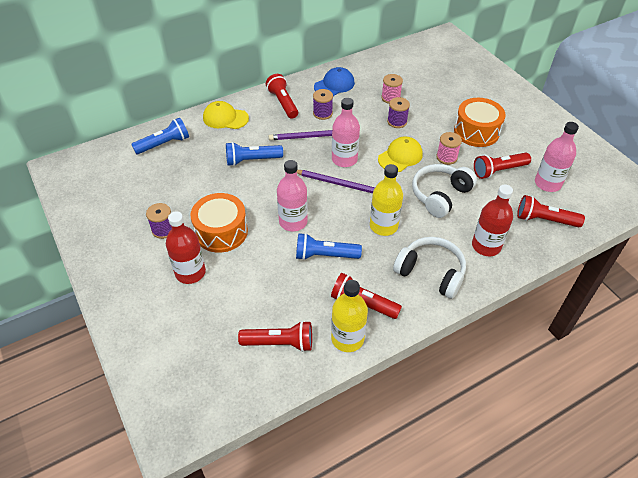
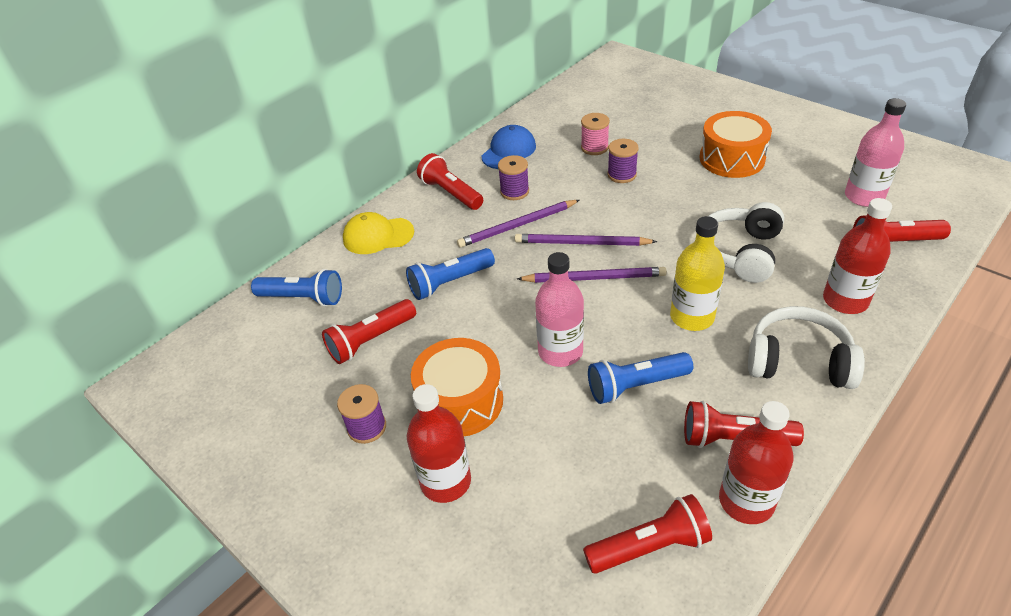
camera: 15 degrees left, 5 degrees down
(164, 144) = (303, 298): blue flashlight -> blue flashlight turned 60 degrees clockwise
(344, 159) = (581, 243): pink bottle -> purple pencil
(347, 338) = (746, 501): yellow bottle -> red bottle
(400, 156) = (655, 217): yellow cap -> none
(446, 157) = (716, 201): pink spool -> none
(498, 170) = (792, 198): red flashlight -> red flashlight (370, 340)

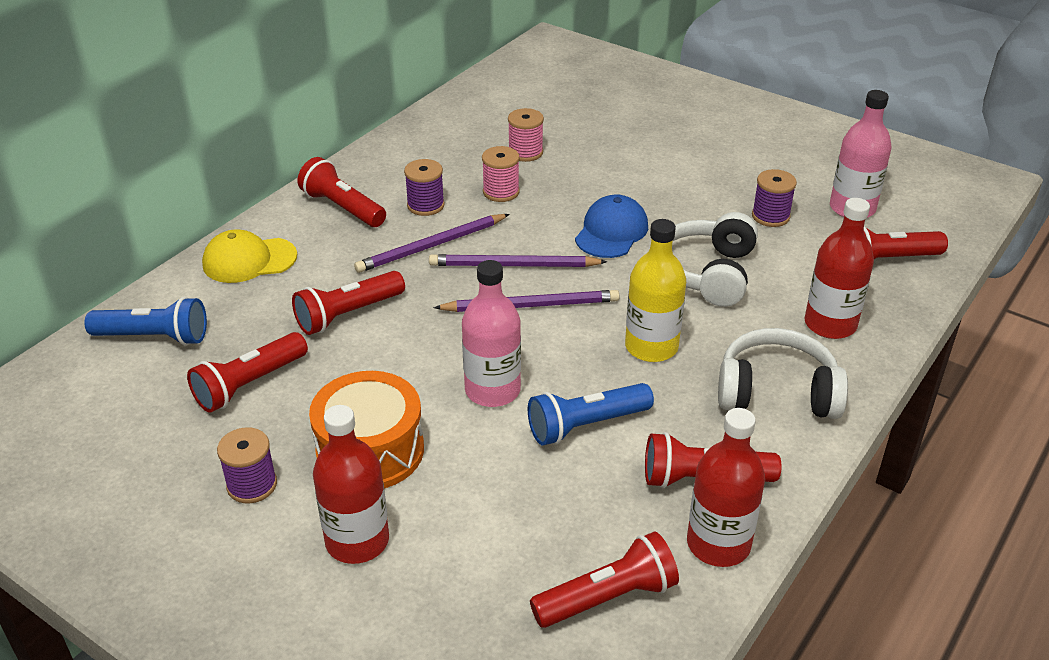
camera: 10 degrees left, 5 degrees down
(449, 282) = (348, 314): blue flashlight -> red flashlight
(509, 151) = (415, 157): blue cap -> blue cap (611, 232)
(574, 181) = (501, 192): none -> pink spool
(622, 175) = (561, 185): purple spool -> purple spool (770, 216)
(732, 159) = (696, 165): orange drum -> none

